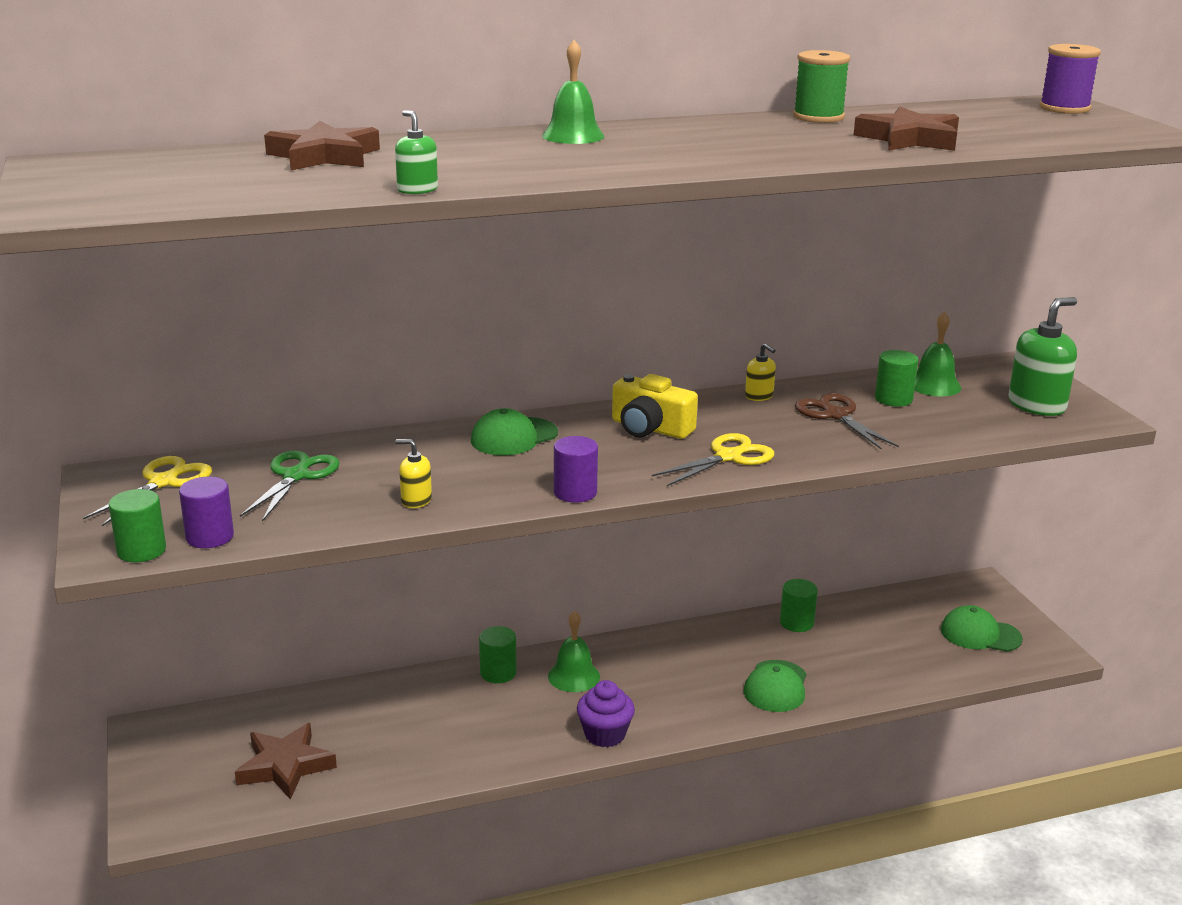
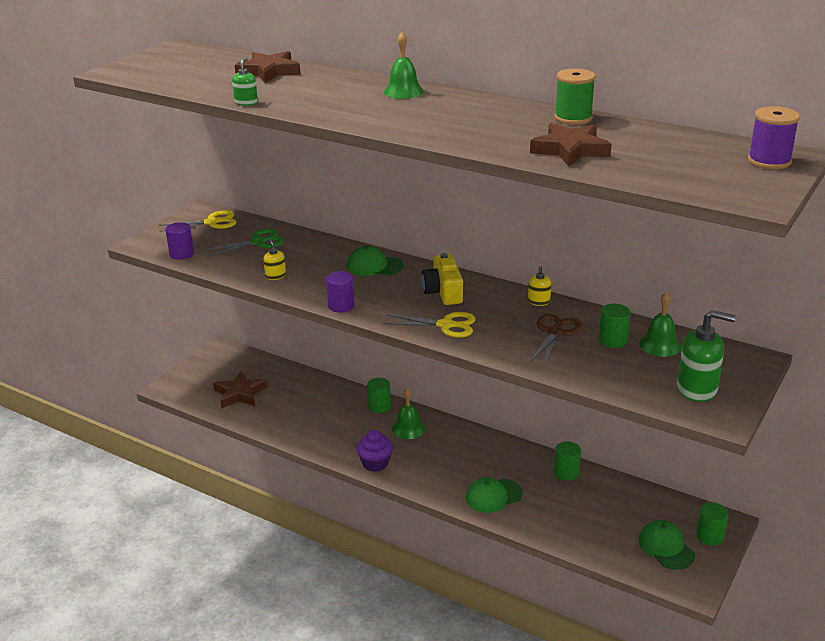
camera: 50 degrees right, 5 degrees up
(141, 550) = (153, 248): green cylinder -> green cylinder (710, 536)

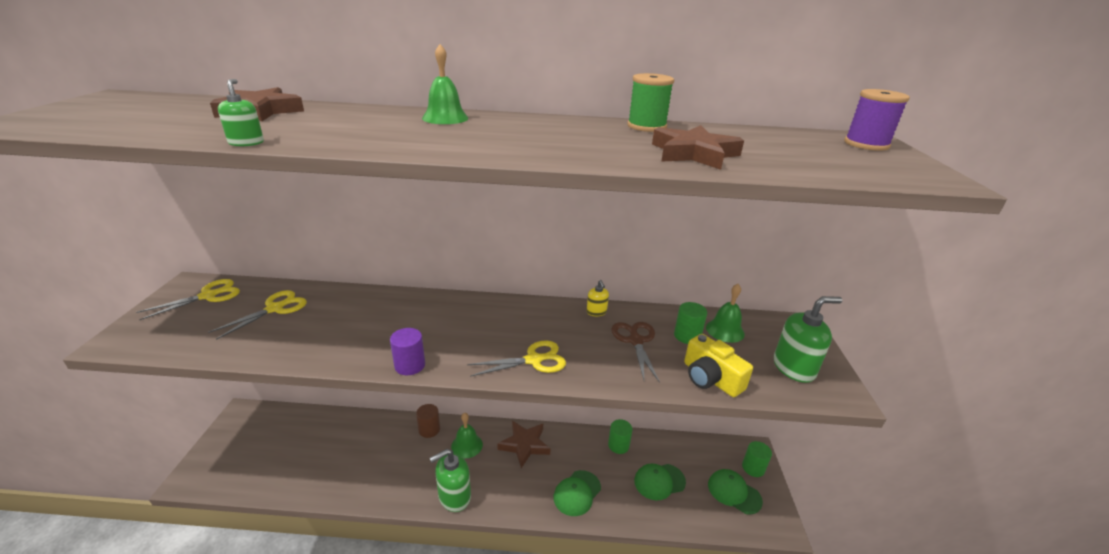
camera: 30 degrees left, 0 degrees up
(182, 254) = (178, 343): purple cylinder -> none
(240, 393) = (279, 460): brown star -> brown star (524, 445)
(258, 242) = (275, 308): green scissors -> yellow scissors
(275, 276) = (314, 346): yellow soap dispenser -> none
(374, 266) = (419, 309): green cap -> green cap (659, 481)
(375, 463) = (454, 496): purple cupcake -> green soap dispenser
(379, 406) = (429, 429): green cylinder -> brown cylinder
(443, 292) = (505, 322): yellow camera -> yellow camera (710, 378)

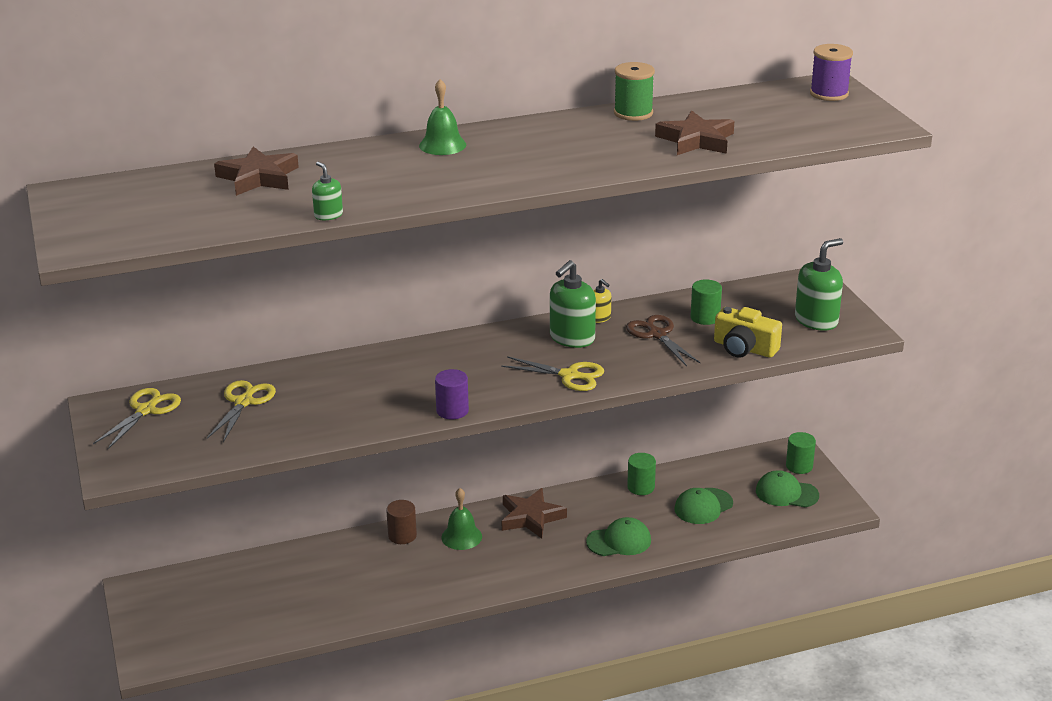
camera: 20 degrees left, 0 degrees up
(454, 496) = (484, 583): green soap dispenser -> green soap dispenser (572, 338)
(534, 360) = (570, 376): yellow scissors -> yellow scissors turned 60 degrees clockwise
(577, 493) = (619, 541): green cap -> green cap turned 120 degrees counterclockwise
(725, 330) = (739, 303): green bell -> none

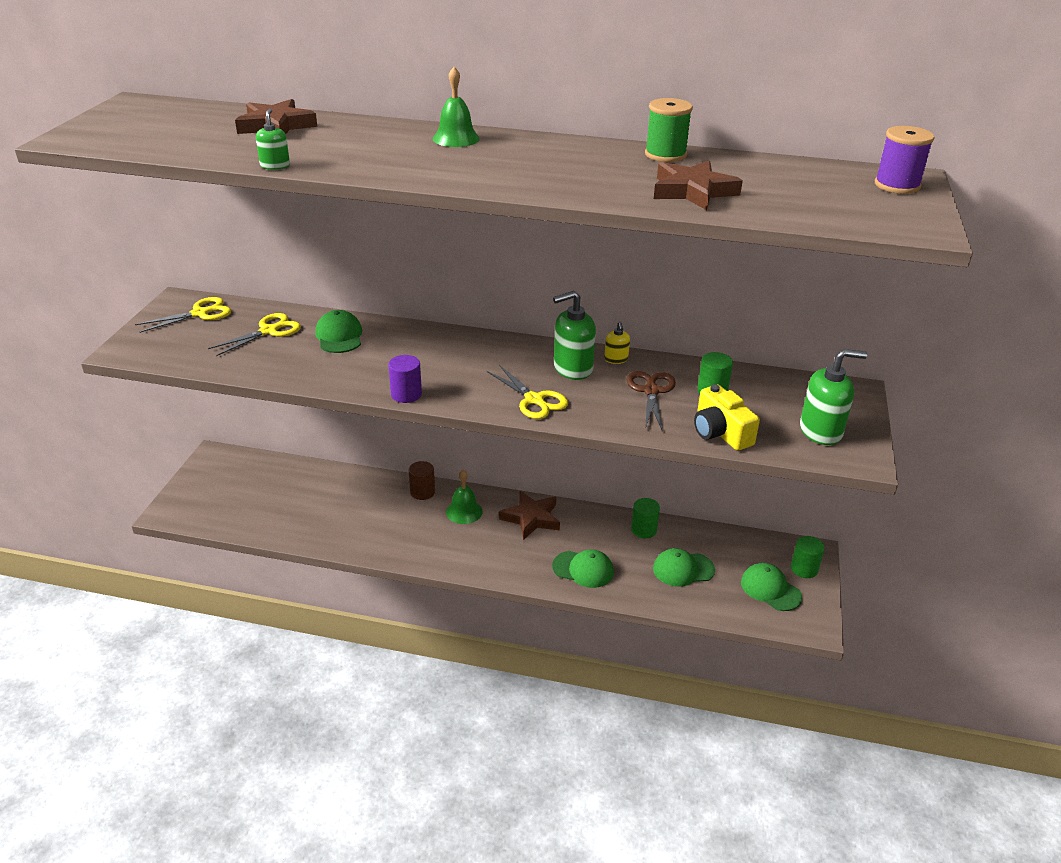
camera: 30 degrees right, 5 degrees up
(322, 383) = (339, 336): none -> green cap

